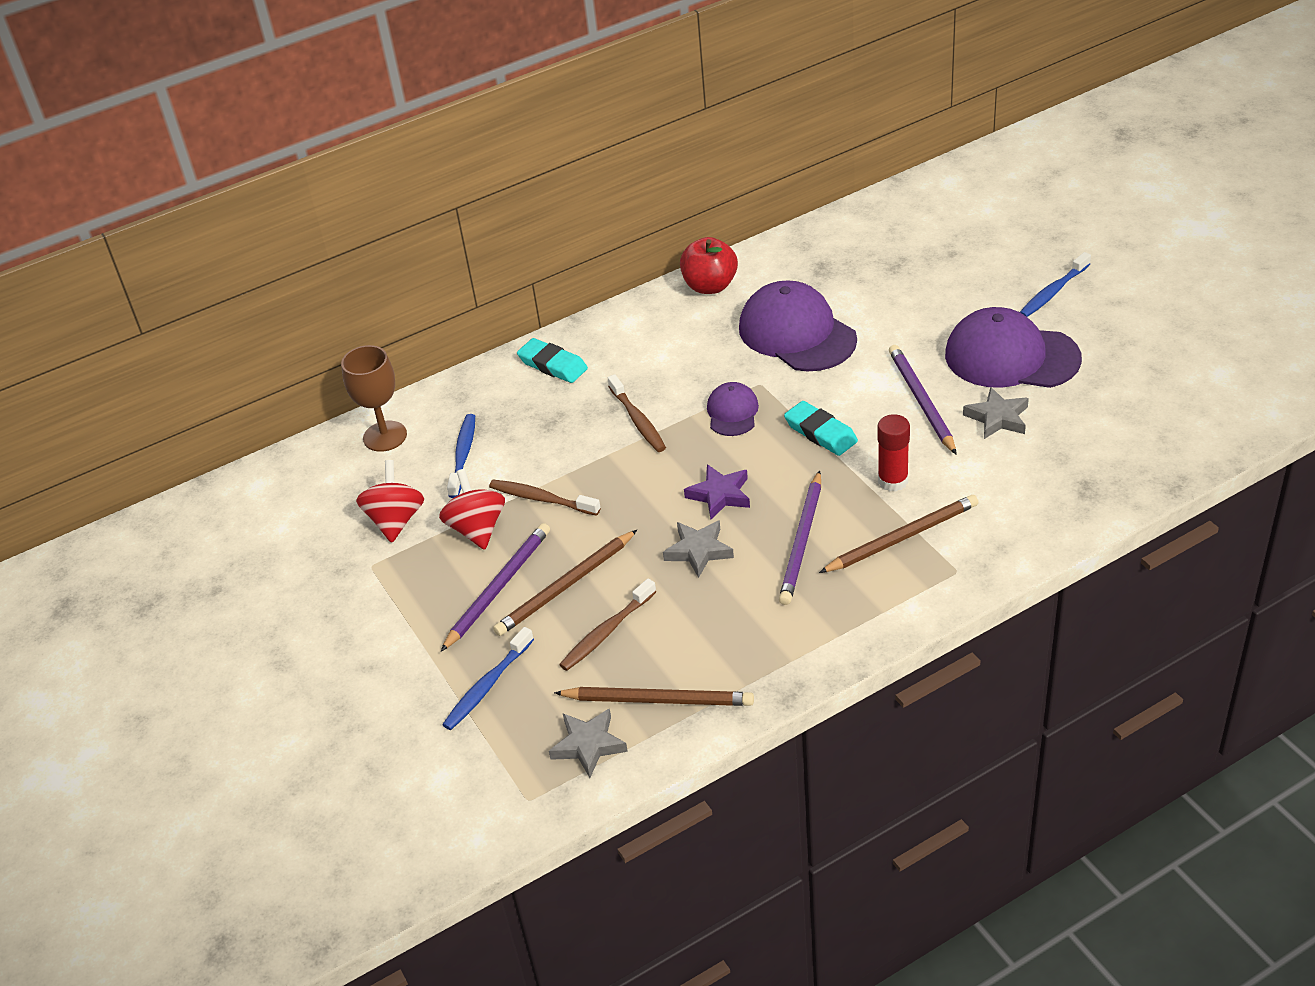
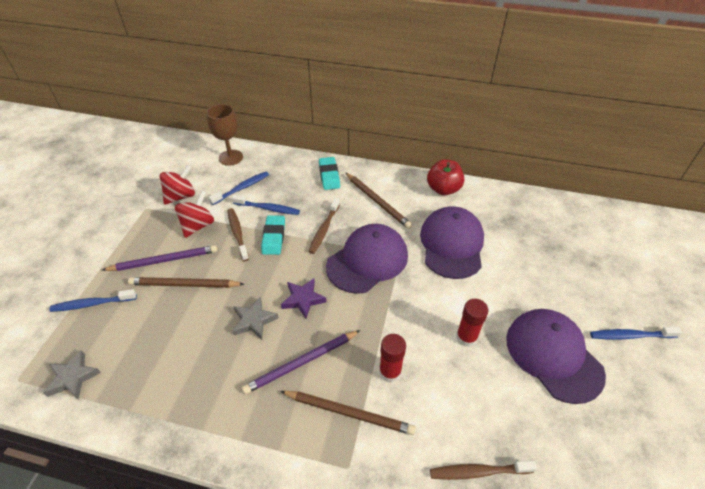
camera: 40 degrees right, 5 degrees up
(535, 450) = (268, 208): none -> blue toothbrush
(606, 632) = (163, 324): brown toothbrush -> brown toothbrush (478, 472)
(658, 700) = (127, 385): brown pencil -> brown pencil (377, 201)
(732, 412) = (367, 261): purple cap -> purple cap, size x1.94
(820, 432) = (392, 308): turquoise eraser -> turquoise eraser (274, 237)
(921, 401) = (466, 337): purple pencil -> red glue stick
(997, 418) = (496, 388): grey star -> none

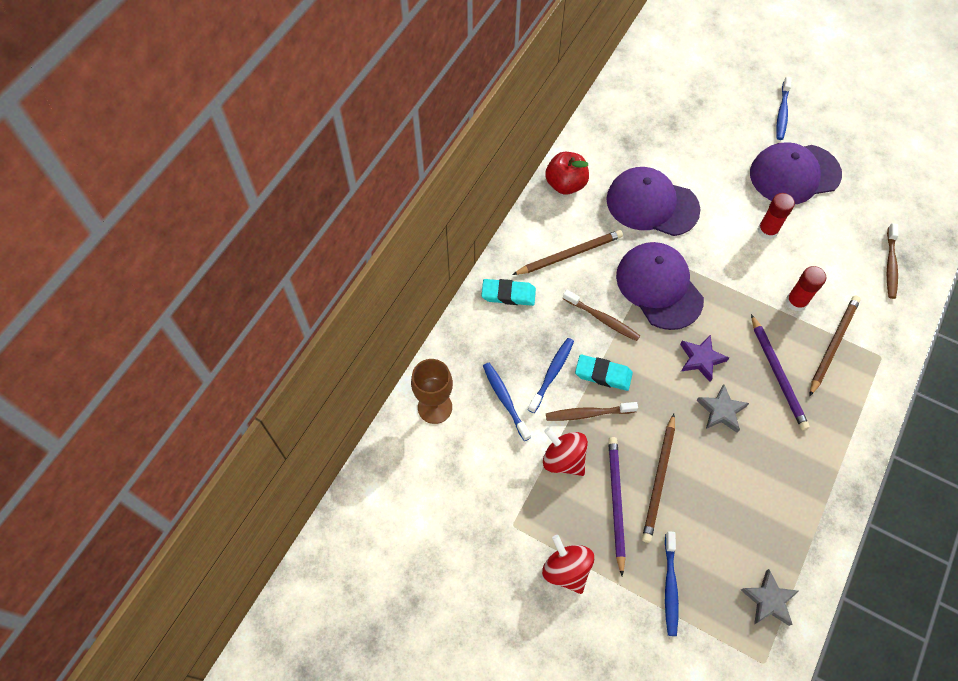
camera: 75 degrees left, 15 degrees up
(181, 196) = (500, 478): red spinning top -> red spinning top (566, 569)

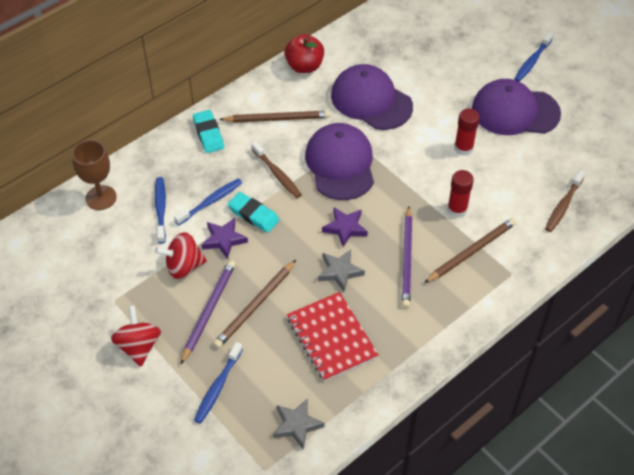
camera: 20 degrees right, 10 degrees down
(508, 294) = (208, 134): turquoise eraser -> turquoise eraser turned 45 degrees clockwise
(563, 459) = (183, 266): red spinning top -> red spinning top turned 75 degrees counterclockwise
(588, 414) = (224, 240): brown toothbrush -> purple star
(751, 488) = (332, 337): none -> red notebook

